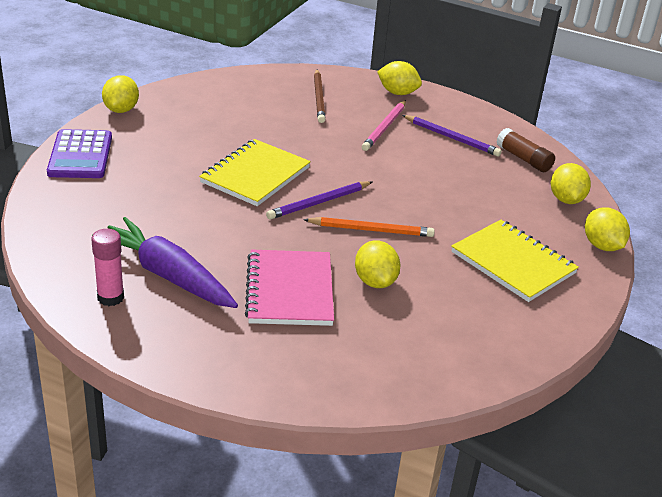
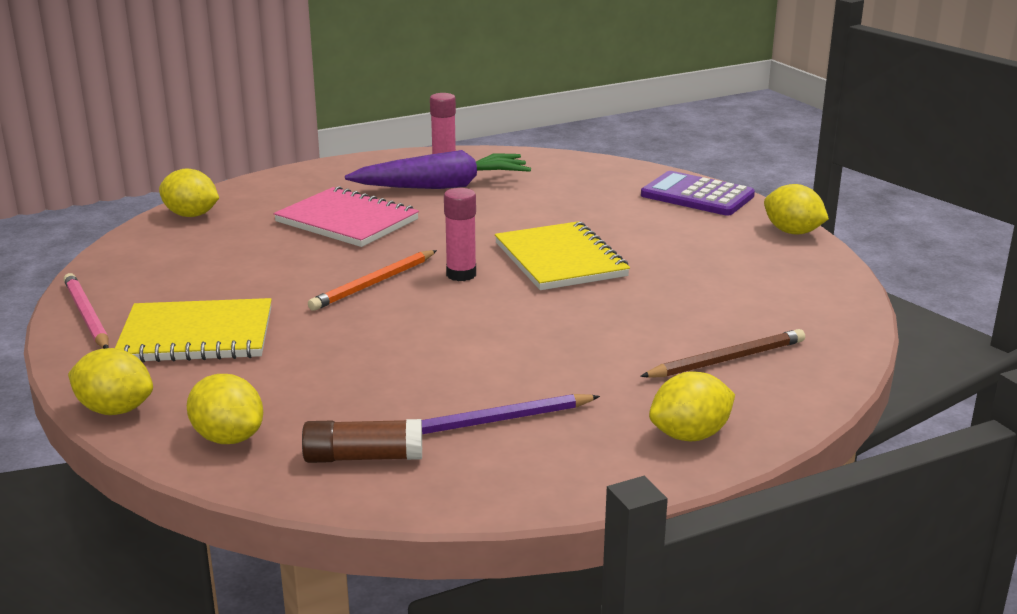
camera: 130 degrees right, 10 degrees down
(319, 98) = (726, 359): brown pencil -> brown pencil turned 120 degrees clockwise
(319, 203) = (461, 274): purple pencil -> pink glue stick
(375, 281) = (296, 257): yellow lemon -> yellow lemon (191, 215)
(385, 127) = (585, 378): pink pencil -> pink pencil (86, 316)

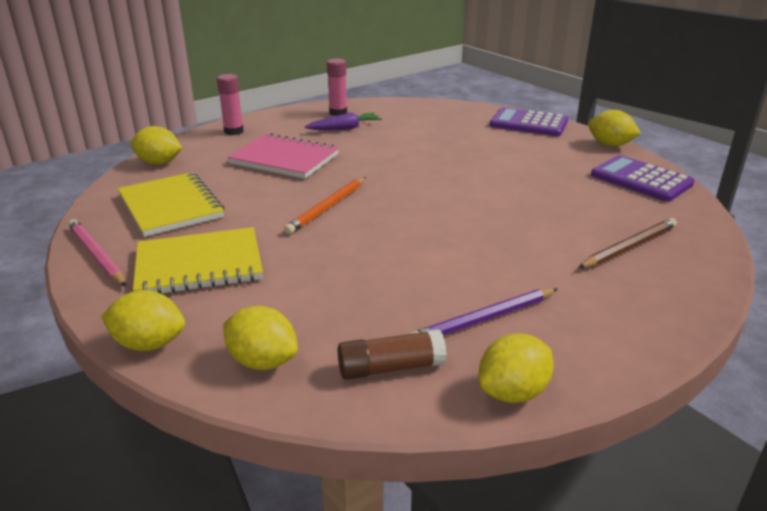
camera: 10 degrees left, 5 degrees up
(442, 186) = (344, 128): purple carrot -> purple carrot, size x0.58
(461, 274) = (392, 195): pink glue stick -> pink glue stick (234, 131)
(560, 260) = (460, 177): yellow notebook -> yellow notebook (170, 206)
(690, 435) = (644, 316): yellow lemon -> yellow lemon (513, 392)
(802, 280) = (641, 180): none -> purple calculator

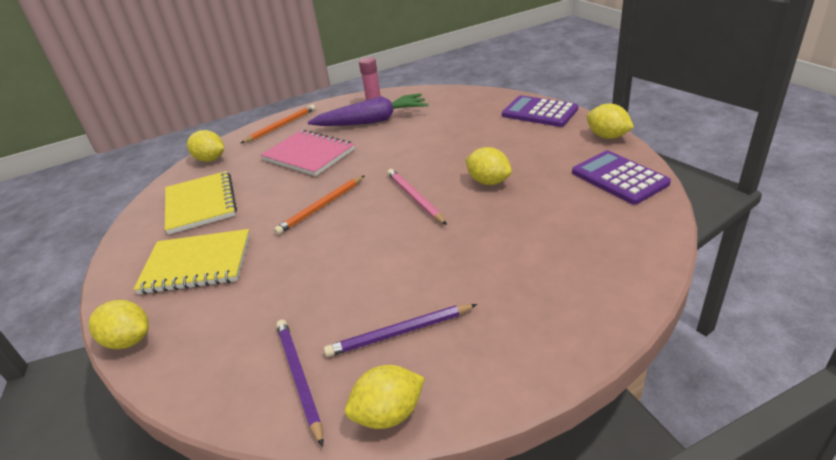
camera: 15 degrees right, 5 degrees up
(96, 255) = (127, 252): pink pencil -> pink pencil (415, 198)
(234, 131) = (281, 126): pink glue stick -> orange pencil
(262, 361) = (203, 364): yellow lemon -> yellow lemon (488, 182)
(344, 128) = (372, 121): purple carrot -> purple carrot, size x1.74
(390, 367) = (299, 378): brown glue stick -> purple pencil
(629, 247) = (570, 257): brown pencil -> none

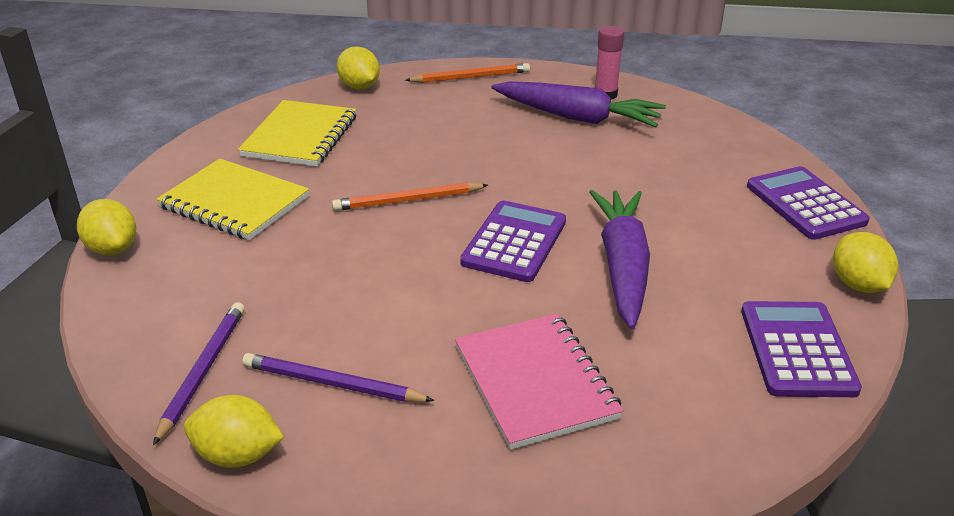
camera: 30 degrees right, 0 degrees up
(308, 155) = (461, 129): pink notebook -> pink notebook (535, 382)
(415, 198) = (514, 242): pink pencil -> purple calculator
(488, 182) = (622, 266): yellow lemon -> purple carrot

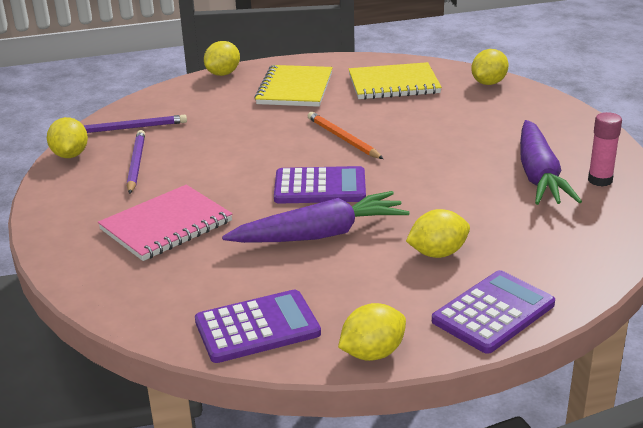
camera: 70 degrees right, 5 degrees down
(470, 77) = (557, 117): orange pencil -> none
(693, 205) = (437, 253): none -> yellow lemon

